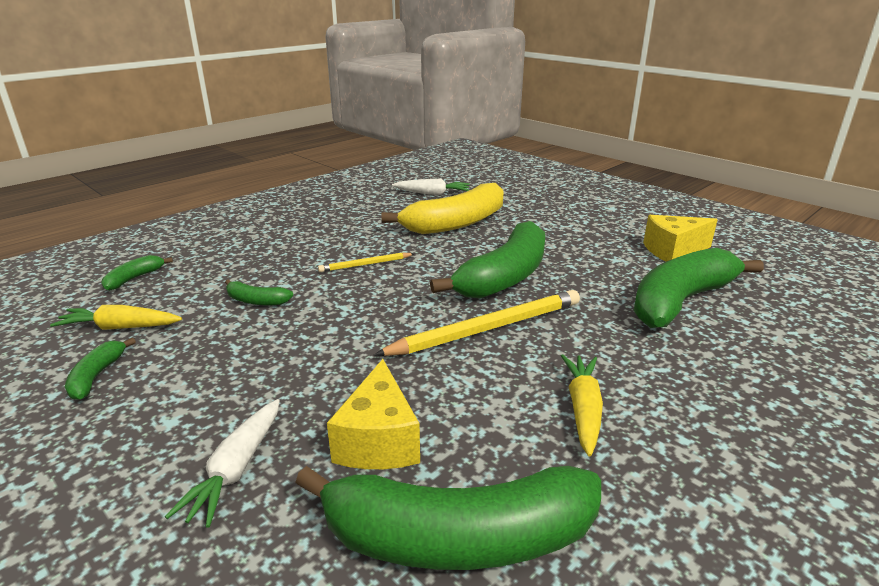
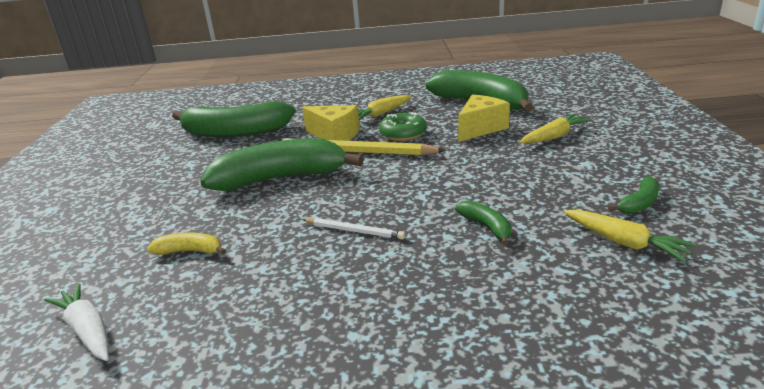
camera: 135 degrees left, 0 degrees up
(134, 278) = (613, 316): green banana -> none
(236, 469) = (554, 137): white carrot -> yellow carrot
(365, 264) = (354, 231): yellow pencil -> white pencil
(456, 223) = (190, 251): yellow banana -> yellow banana, size x0.43
(480, 379) = (403, 134): none -> green donut
(672, 251) = (147, 157): yellow cheese -> yellow cheese (335, 135)

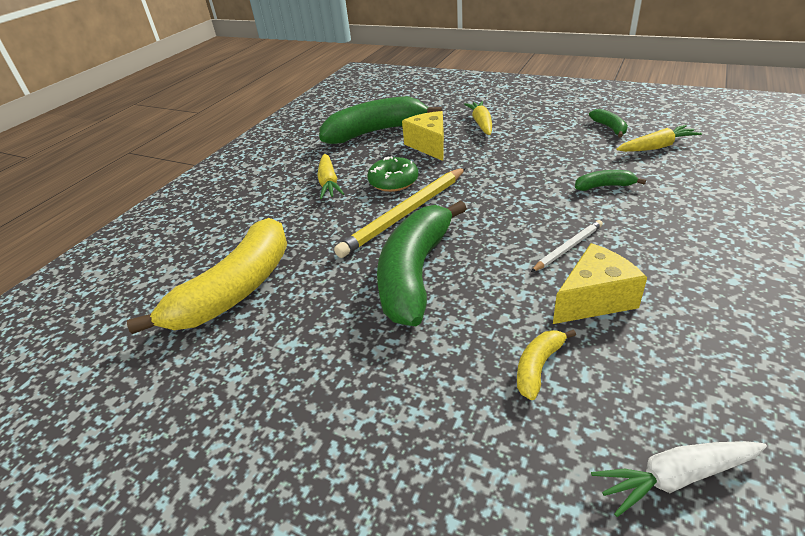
camera: 60 degrees left, 10 degrees up
(235, 132) = (236, 289): green banana -> yellow banana
(335, 135) = (346, 219): yellow cheese -> yellow cheese (594, 299)

